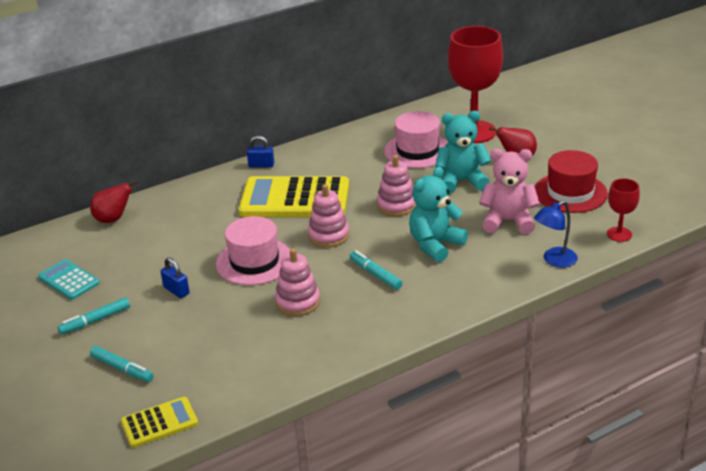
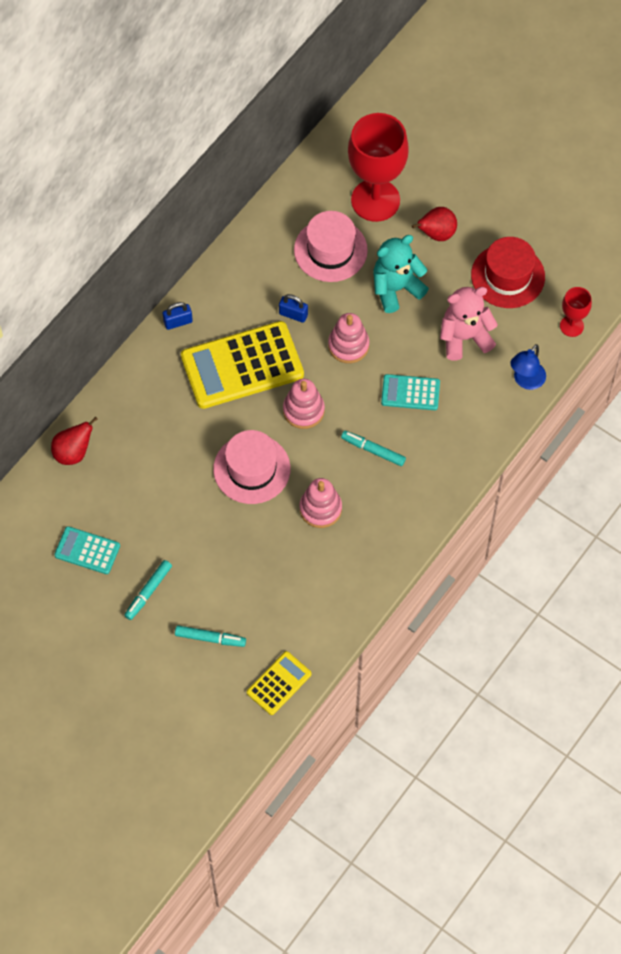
camera: 25 degrees left, 30 degrees up
(176, 290) = (200, 530): blue padlock -> blue padlock (293, 314)
(435, 245) = (410, 393): turquoise teddy bear -> turquoise calculator

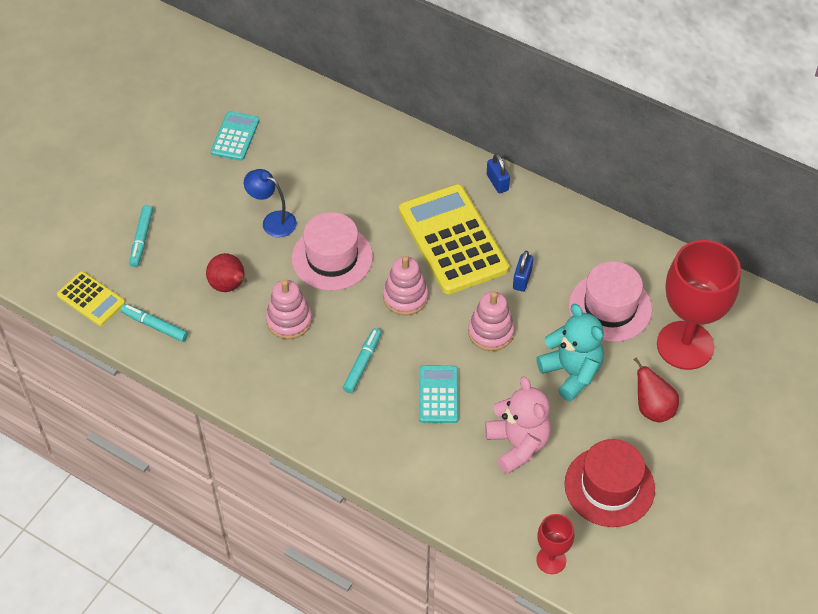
camera: 85 degrees right, 10 degrees down
(73, 453) = (339, 116): red pear -> red pear (229, 286)
(148, 592) = (192, 186): turquoise marker -> turquoise marker (155, 326)
(526, 381) = (468, 512): blue lamp -> blue lamp (272, 221)

